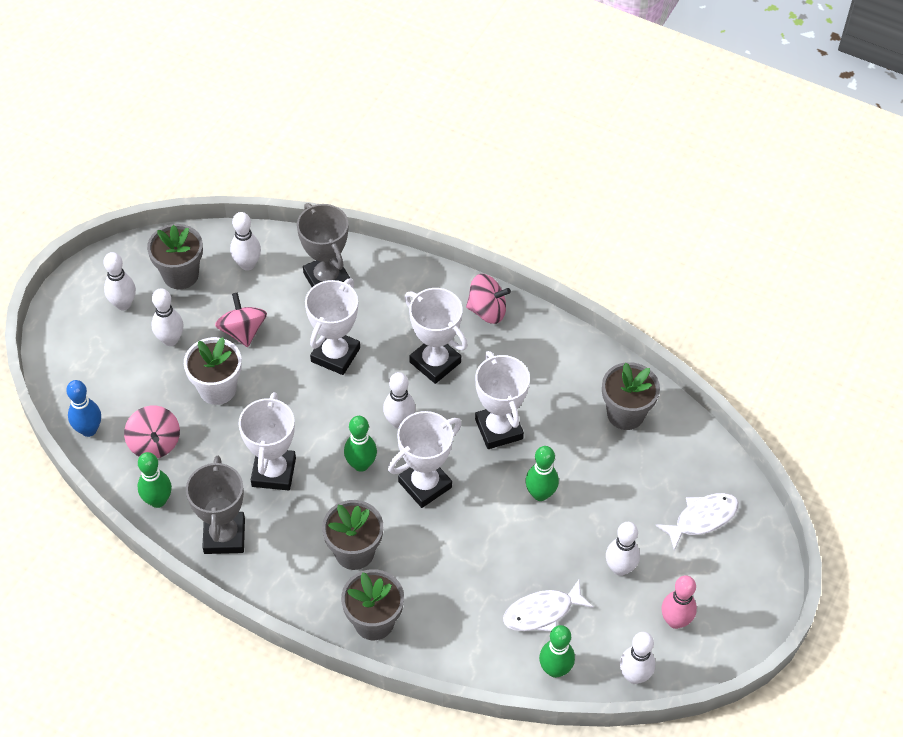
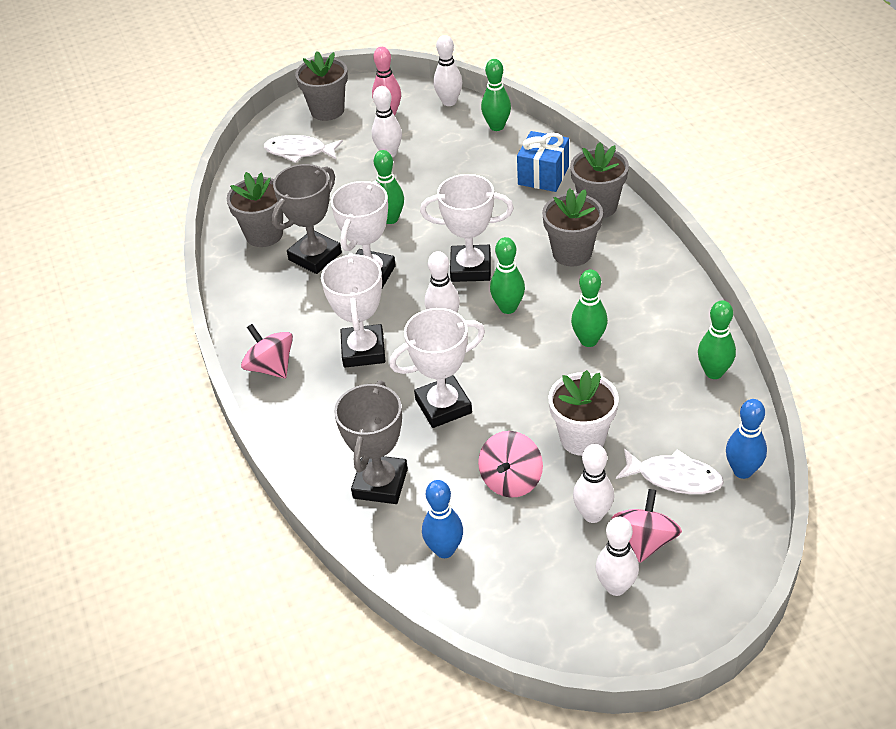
camera: 135 degrees left, 10 degrees down
(154, 443) = (682, 422): pink spinning top -> pink spinning top (645, 541)
(180, 275) = (526, 583): grey flower pot -> grey flower pot (327, 110)
(224, 536) = (672, 316): grey trophy -> grey trophy (315, 256)
(247, 264) = (444, 550): white bowling pin -> blue bowling pin
(274, 472) = (588, 340): white trophy -> green bowling pin
(454, 629) = (543, 175): none -> blue gift
(542, 612) = (470, 156): white fish -> white fish (674, 478)

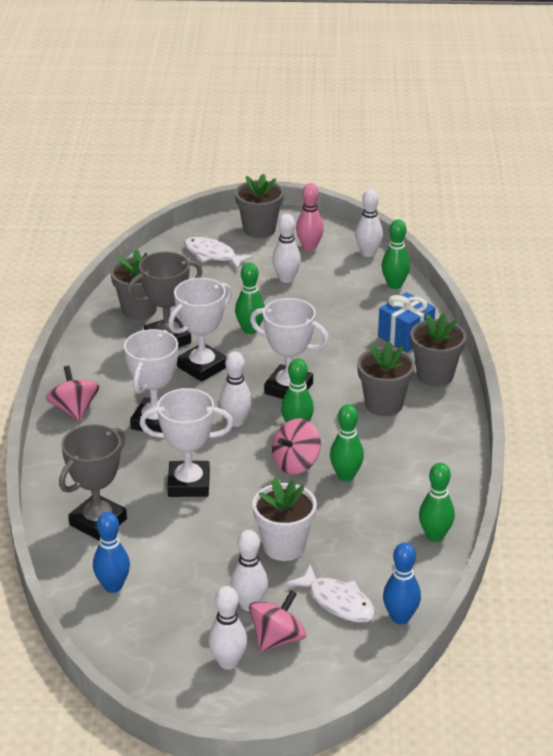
camera: 20 degrees right, 10 degrees down
(511, 480) = (202, 556): pink spinning top -> pink spinning top (296, 463)

